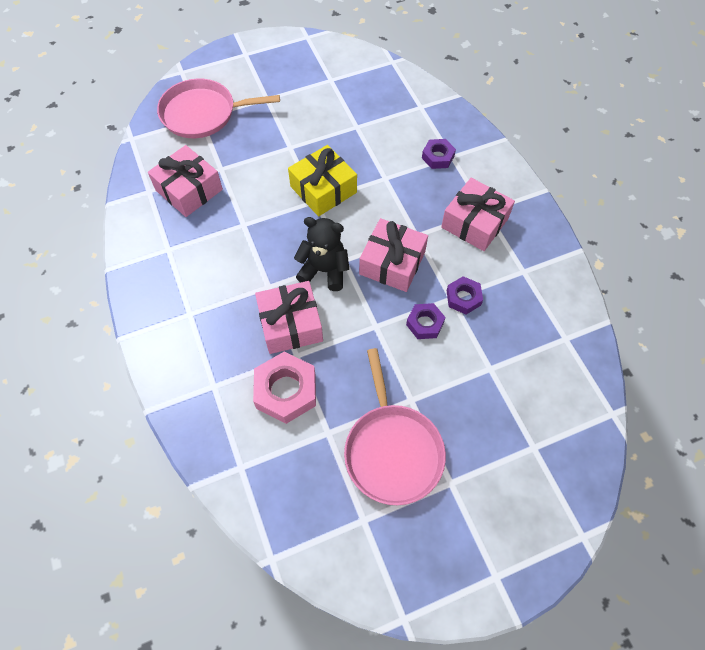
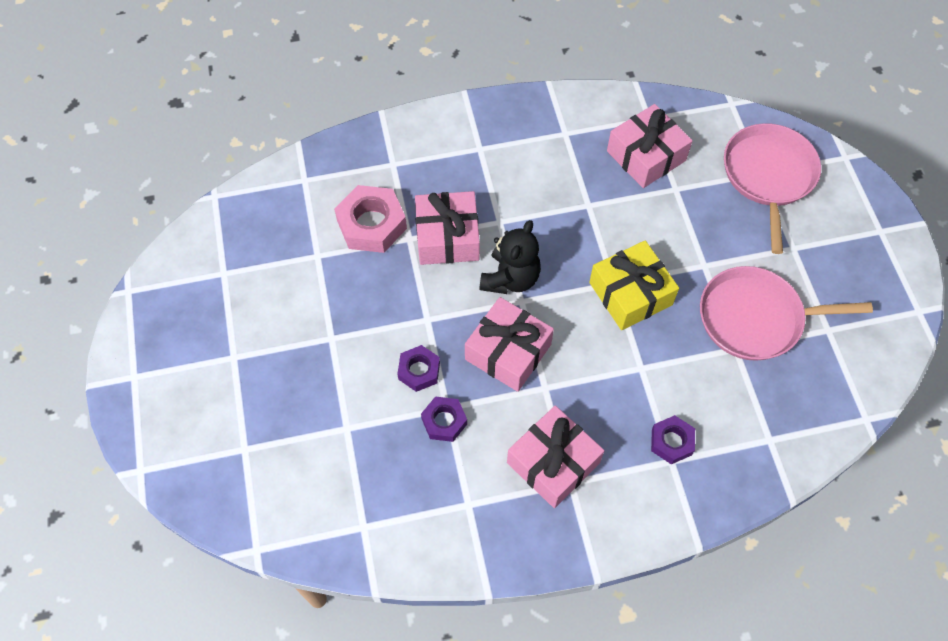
camera: 100 degrees right, 0 degrees up
(392, 450) = (282, 310): pink pan -> pink pan (755, 318)

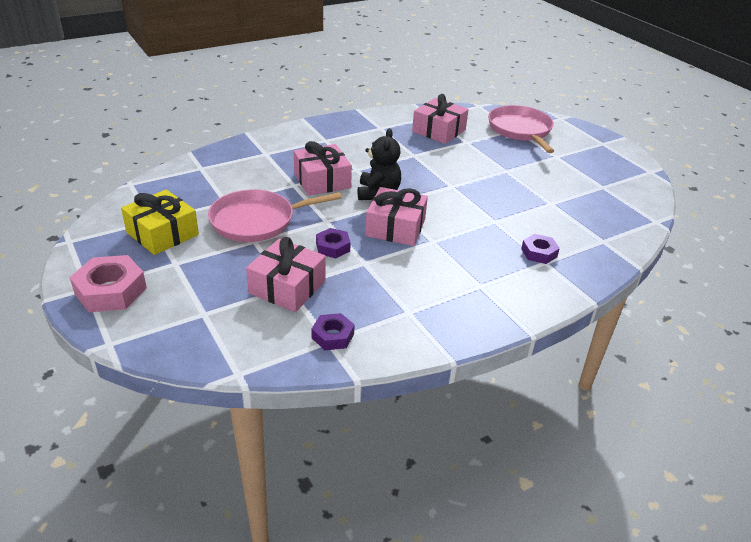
camera: 20 degrees left, 25 degrees down
(371, 224) = (262, 182): pink nut -> pink nut (110, 291)
(444, 421) = (366, 270): purple nut -> purple nut (333, 336)
(553, 463) = (461, 278): pink gift -> pink gift (287, 287)
(630, 293) = (465, 189): yellow gift -> yellow gift (162, 233)
(755, 318) = (554, 188): pink pan -> pink pan (257, 221)

